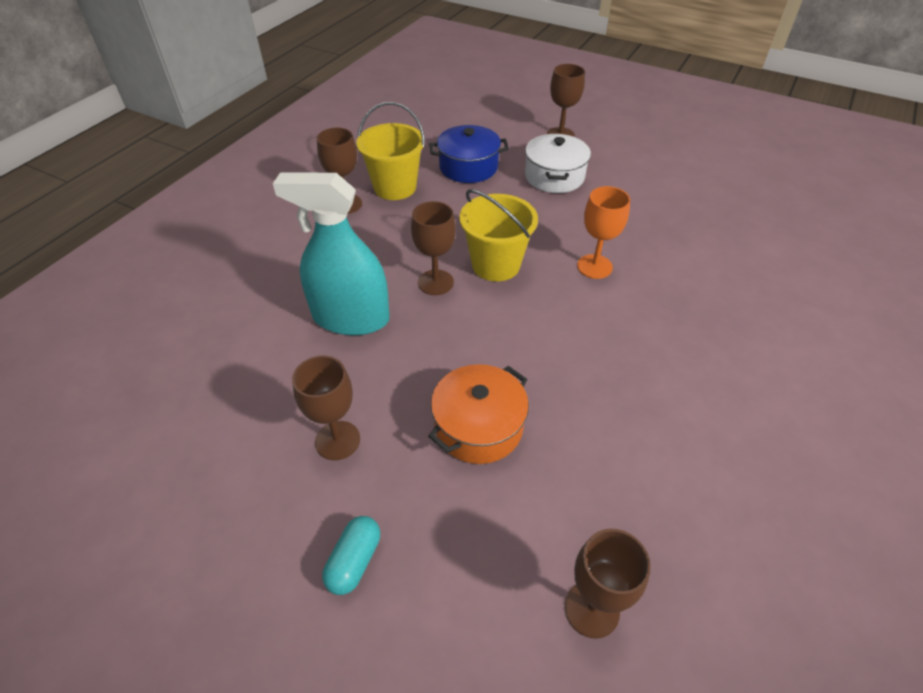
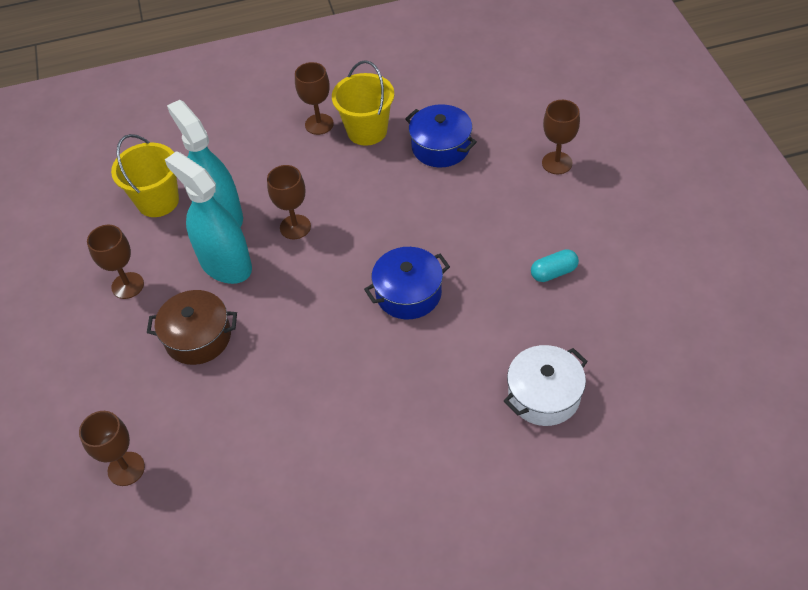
camera: 50 degrees right, 5 degrees up
(354, 561) = (65, 352): turquoise capsule -> turquoise capsule (553, 272)
(414, 350) = (225, 264): none -> turquoise spray bottle
(478, 427) = (198, 337): orange pot -> brown pot
(496, 264) = (348, 242): yellow bucket -> yellow bucket (158, 201)
(554, 176) = (492, 199): white pot -> white pot (544, 395)
(594, 266) = (408, 293): orange goblet -> blue pot

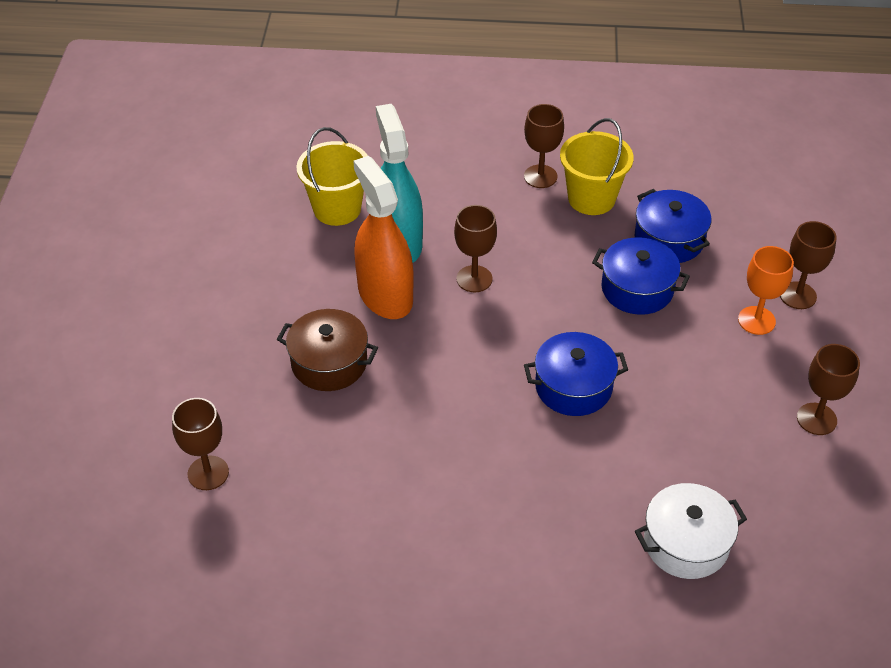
camera: 15 degrees right, 5 degrees down
(127, 285) = (275, 287): brown goblet -> brown goblet (816, 419)
(225, 264) = (385, 295): turquoise spray bottle -> orange spray bottle
(430, 195) = (637, 289): none -> blue pot
(532, 193) = (756, 320): none -> orange goblet
(553, 272) = (748, 414): turquoise capsule -> none

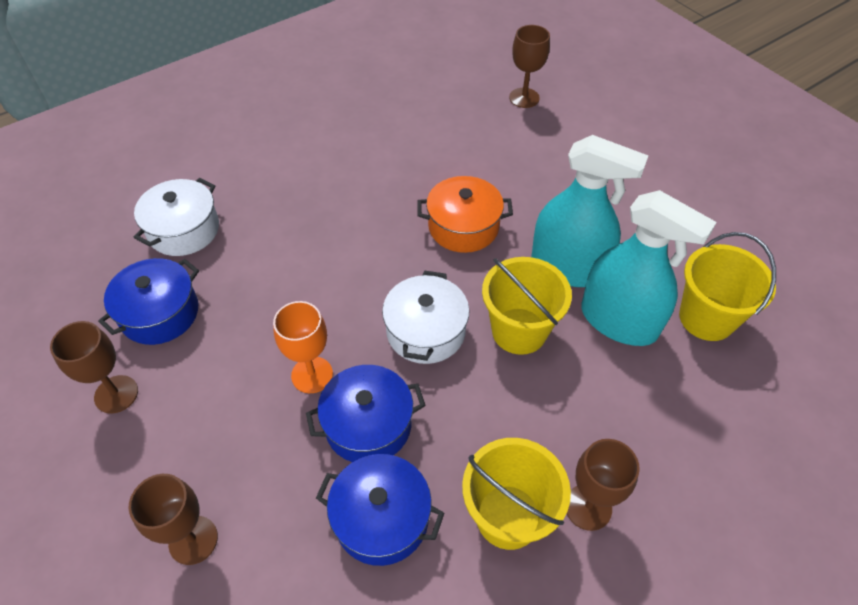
camera: 140 degrees right, 5 degrees up
(329, 363) = (541, 194): brown pot -> none
(385, 295) = (568, 267): orange spray bottle -> turquoise spray bottle
(427, 378) = (463, 227): none -> orange pot
(474, 279) = (519, 331): brown goblet -> yellow bucket
(542, 320) = (425, 331): none -> white pot
(573, 387) = (349, 289): blue pot -> blue pot (160, 313)
(756, 320) = (224, 470): orange goblet -> orange goblet (312, 375)

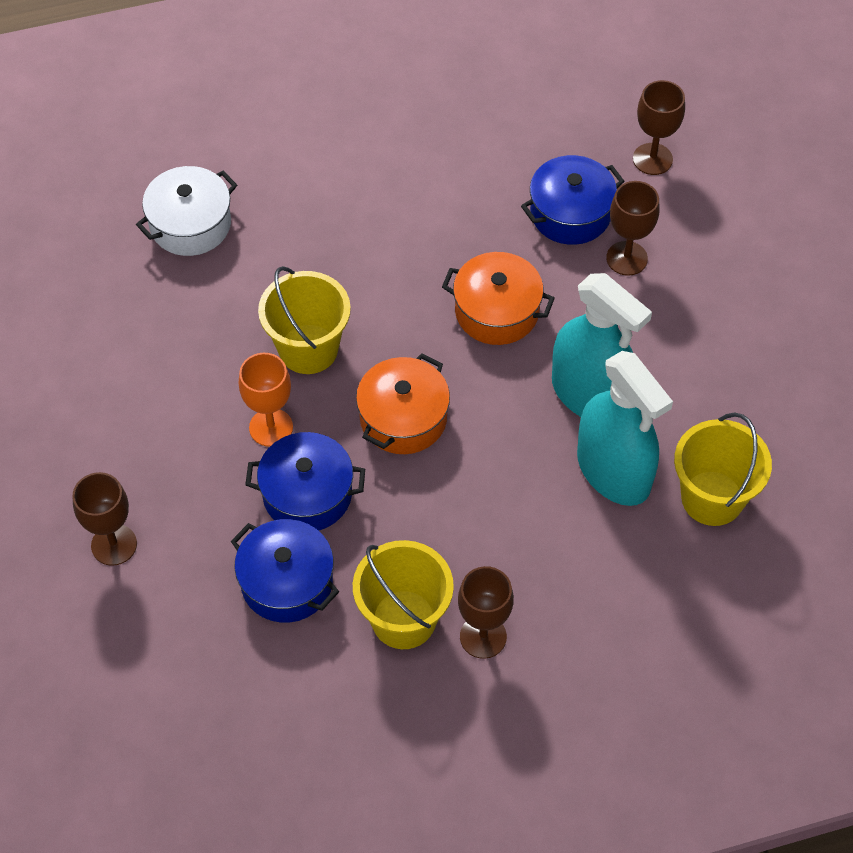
camera: 20 degrees right, 5 degrees up
(116, 394) = (78, 387): brown goblet -> brown goblet (627, 258)
(160, 313) = (140, 315): blue pot -> blue pot (570, 213)
(425, 331) = (403, 418): white pot -> orange pot
(519, 331) = (501, 448): yellow bucket -> yellow bucket (308, 349)

